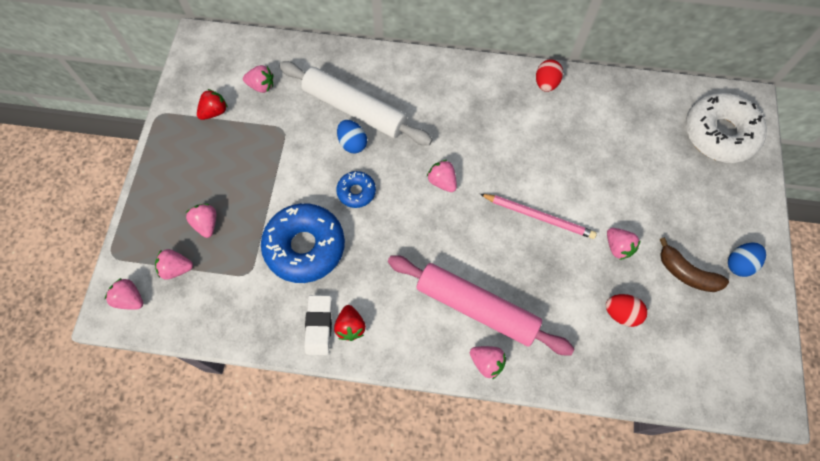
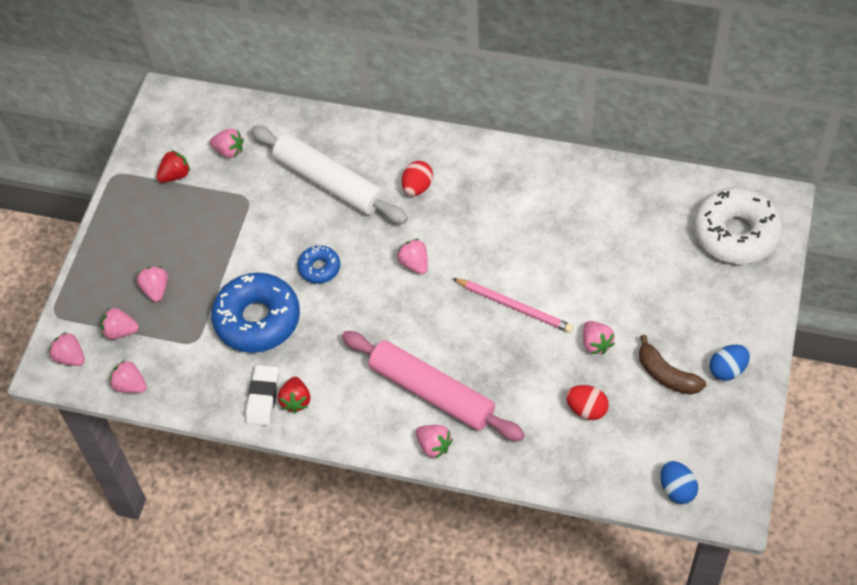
camera: 10 degrees right, 10 degrees down
(190, 323) = (130, 385): none -> pink strawberry
(352, 143) = (322, 217): blue egg -> blue egg (677, 489)
(546, 83) = (548, 167): red egg -> red egg (417, 187)

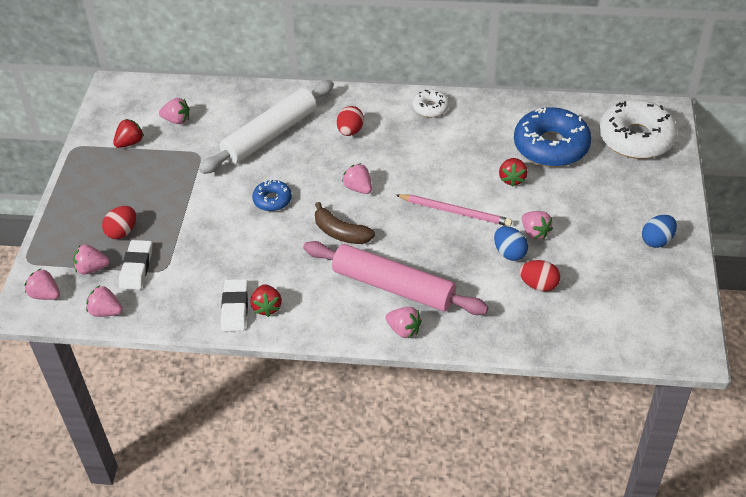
camera: 10 degrees left, 10 degrees down
(156, 289) = (122, 232): pink strawberry -> red egg
(166, 336) = (136, 268): none -> white eraser
(257, 319) = (221, 246): blue donut -> blue donut (551, 146)
(328, 182) = (270, 135): white rolling pin -> white rolling pin turned 75 degrees counterclockwise
(512, 165) = (430, 108): none -> white donut
(585, 271) = (512, 179): none -> red strawberry
(666, 375) = (604, 250): brown banana -> brown banana (341, 233)
(677, 489) = (637, 340): blue egg -> blue egg (509, 253)

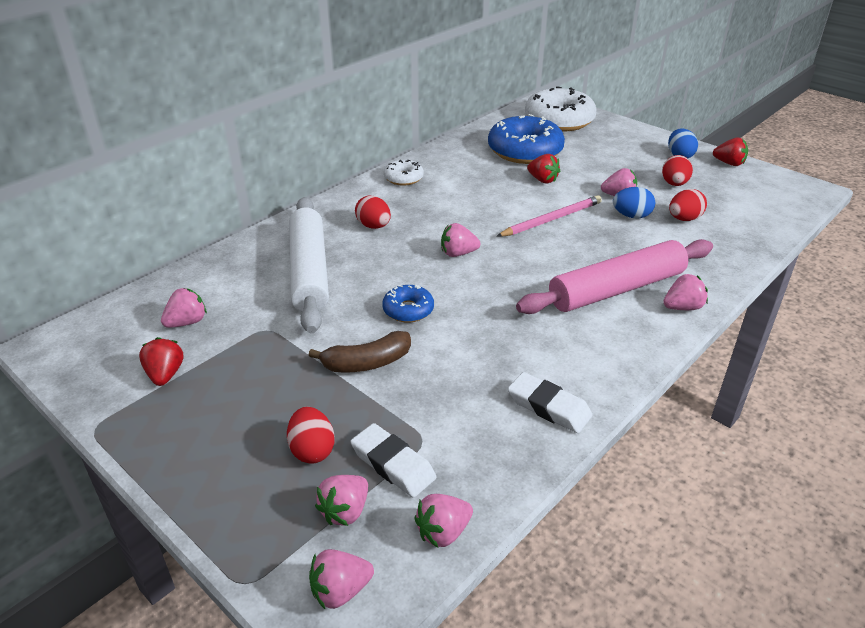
camera: 55 degrees left, 10 degrees down
(267, 307) = (570, 382): red strawberry -> red strawberry (729, 163)
(341, 233) = (508, 288): brown banana -> brown banana (367, 363)
(595, 257) = (674, 184): none -> red egg

